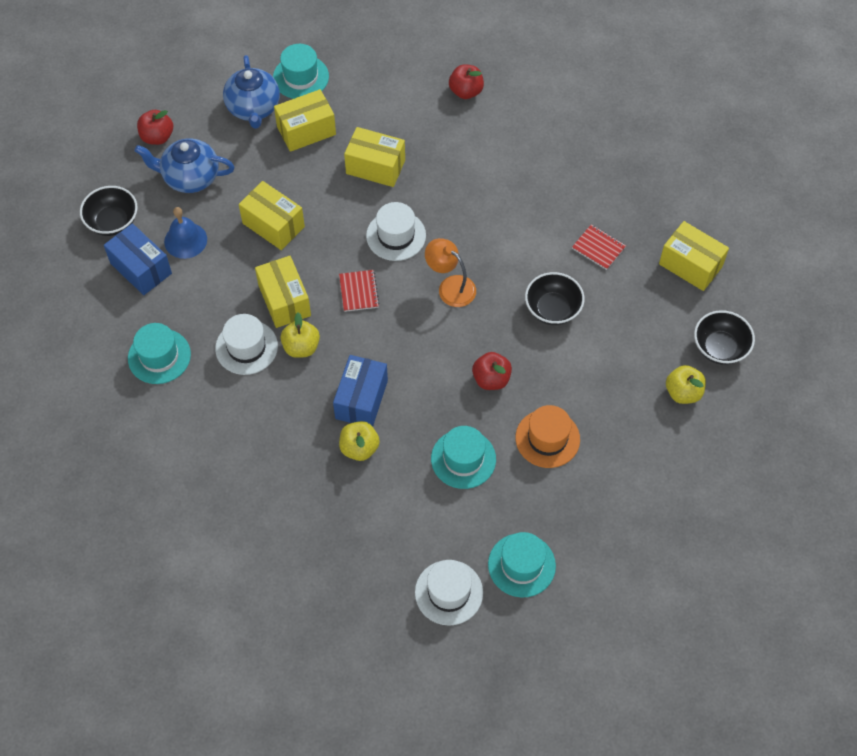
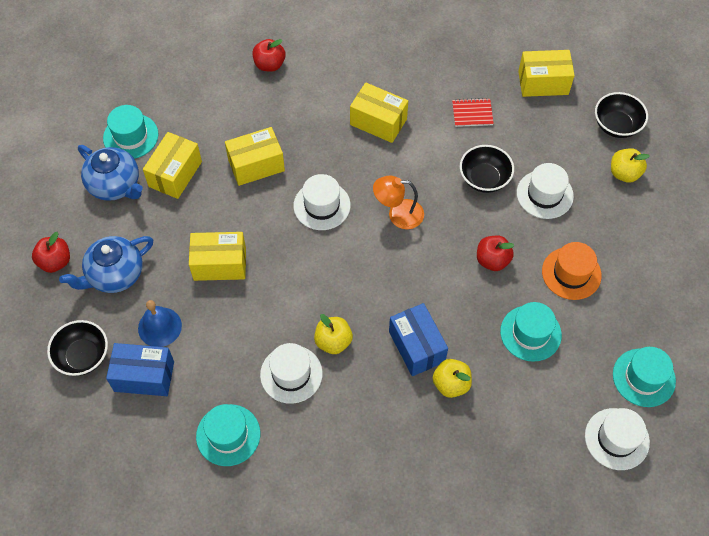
camera: 40 degrees left, 0 degrees up
(284, 300) = (285, 316): yellow box -> yellow box (378, 122)
(358, 291) = (335, 267): red notebook -> none
(592, 359) = (544, 194): none -> white hat

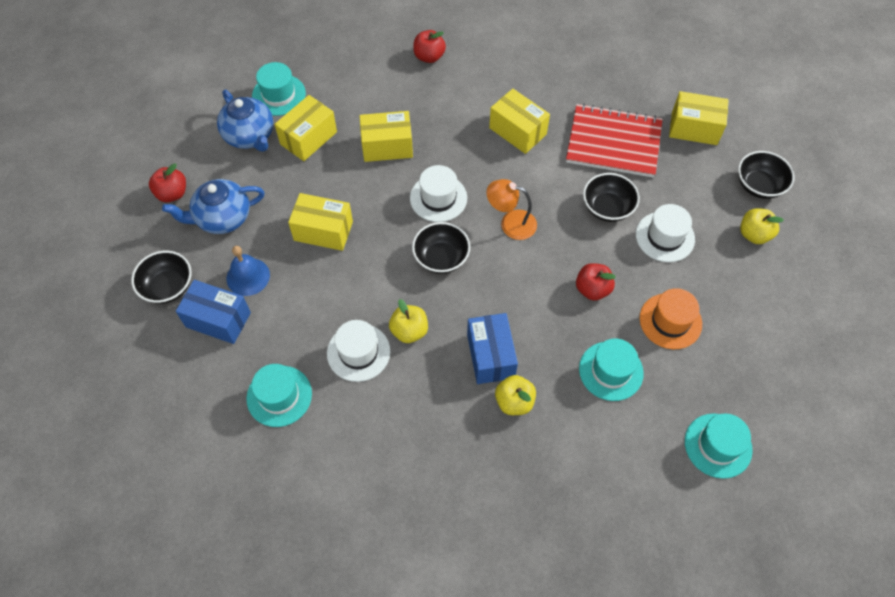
camera: 15 degrees right, 0 degrees up
(342, 264) = (441, 258): none -> black bowl
(472, 113) = (613, 143): red notebook -> red notebook, size x2.24
(616, 439) = (671, 501): white hat -> none

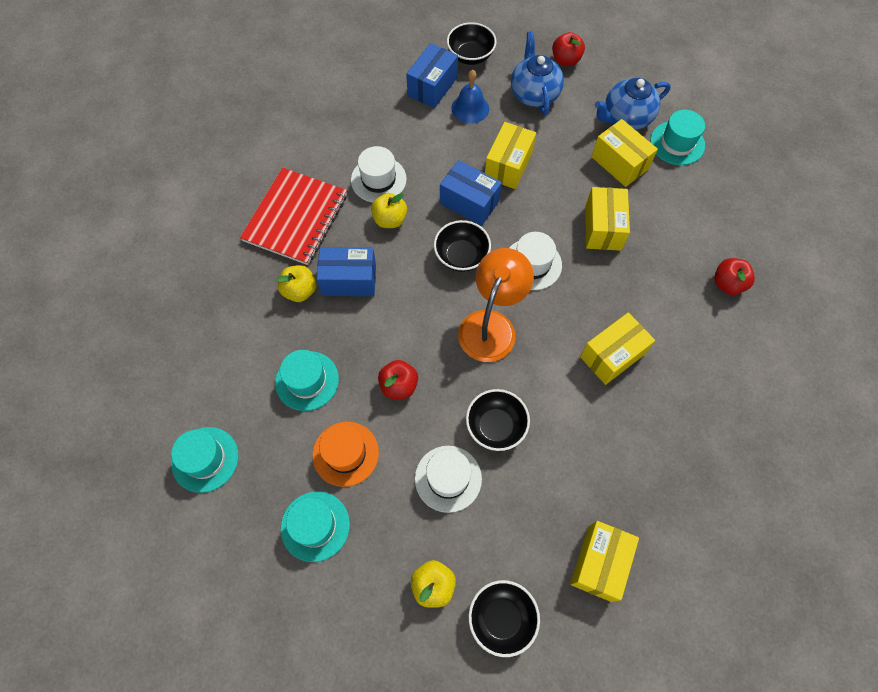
camera: 100 degrees right, 5 degrees up
(279, 396) = (353, 122): turquoise hat -> turquoise hat (315, 526)
(375, 260) = (469, 202): none -> blue box
(510, 223) = (491, 325): orange lamp -> orange lamp, size x1.52
(613, 143) = (586, 456): red notebook -> red notebook (295, 218)

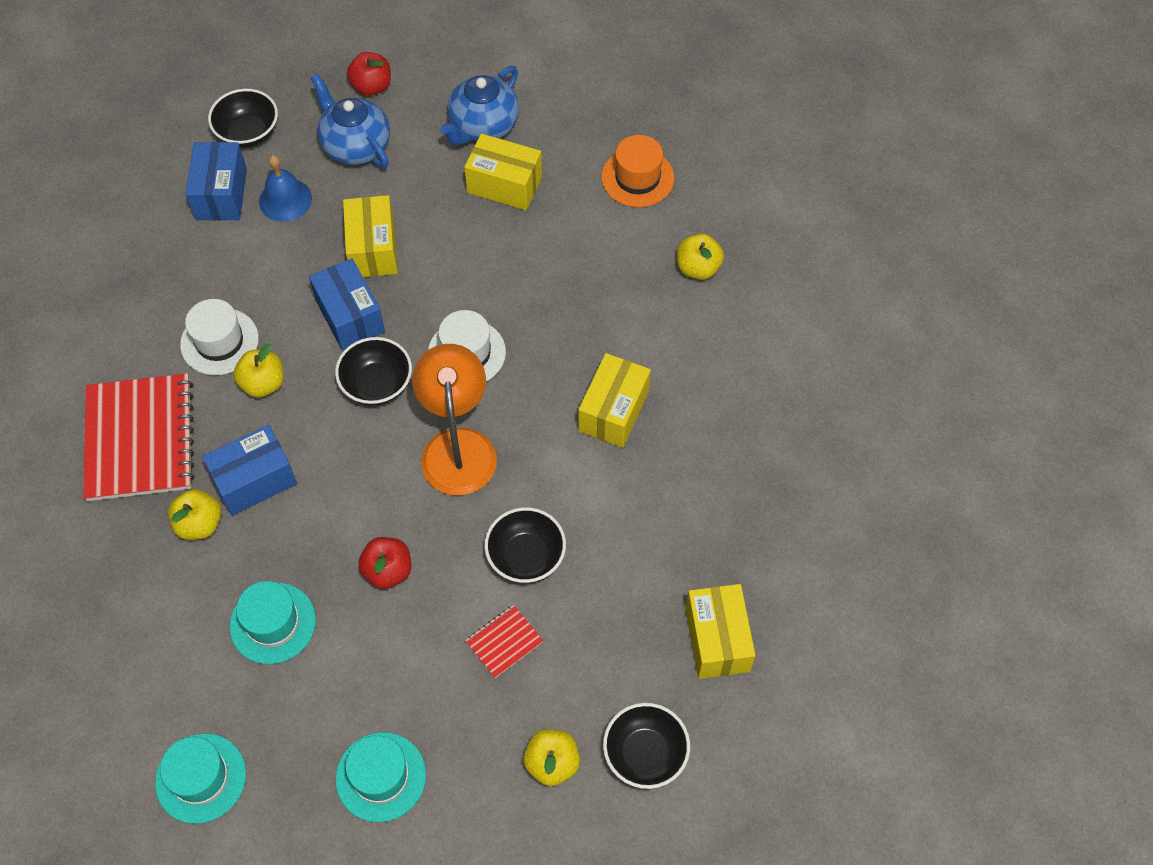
camera: 30 degrees left, 5 degrees down
(345, 453) = (369, 679): orange hat -> orange hat (637, 178)
(448, 478) = (504, 642): white hat -> red notebook
(469, 202) = (350, 316): blue box -> blue box turned 60 degrees clockwise
(603, 228) = (526, 271): yellow box -> none
(677, 143) = (559, 130): turquoise hat -> none
(727, 284) = (698, 268): red apple -> yellow apple

